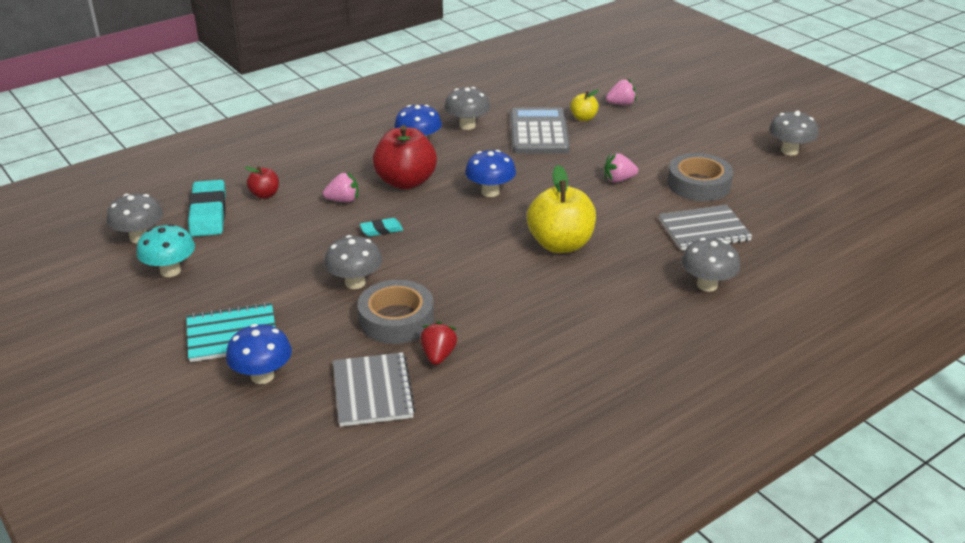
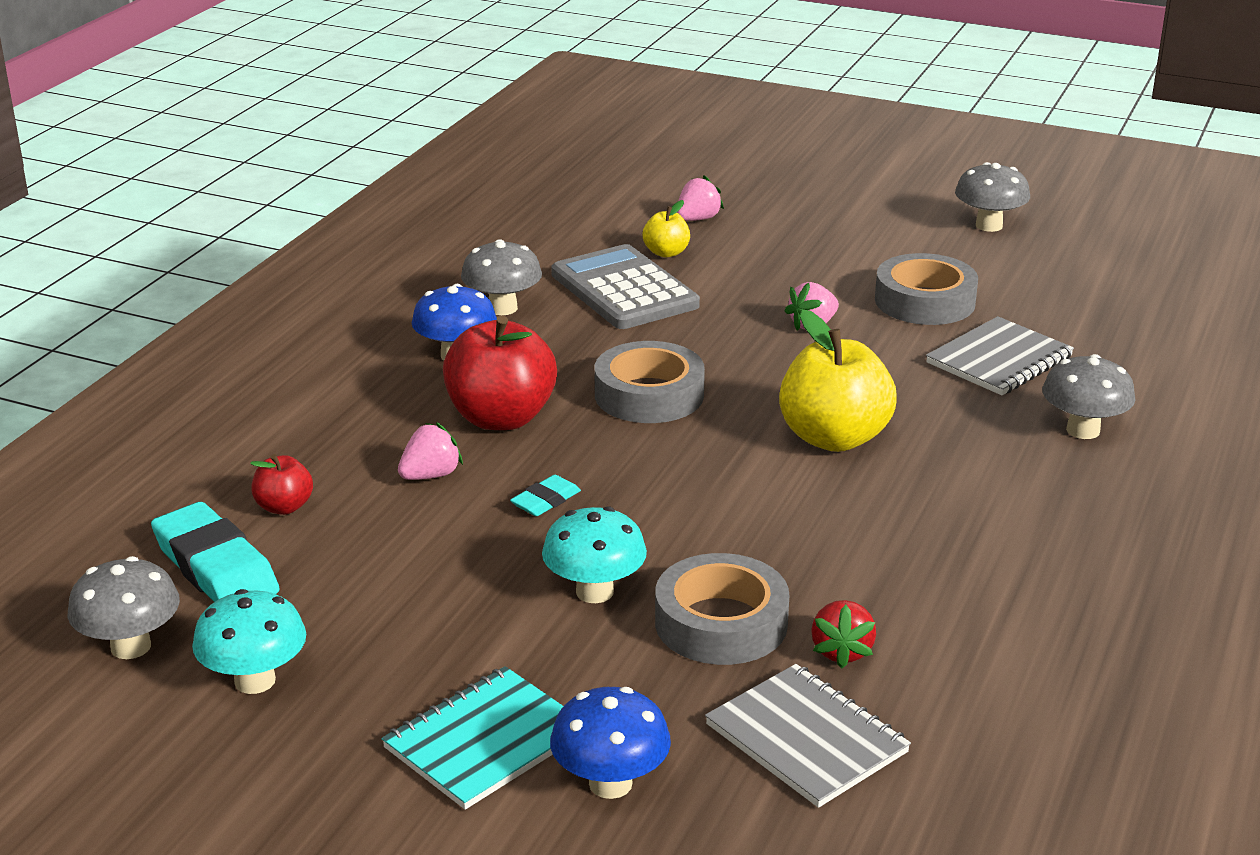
camera: 30 degrees left, 5 degrees down
(355, 282) = (594, 592): grey mushroom -> turquoise mushroom
(438, 355) = (841, 651): red strawberry -> red strawberry turned 150 degrees counterclockwise
(490, 192) = (649, 395): blue mushroom -> grey tape

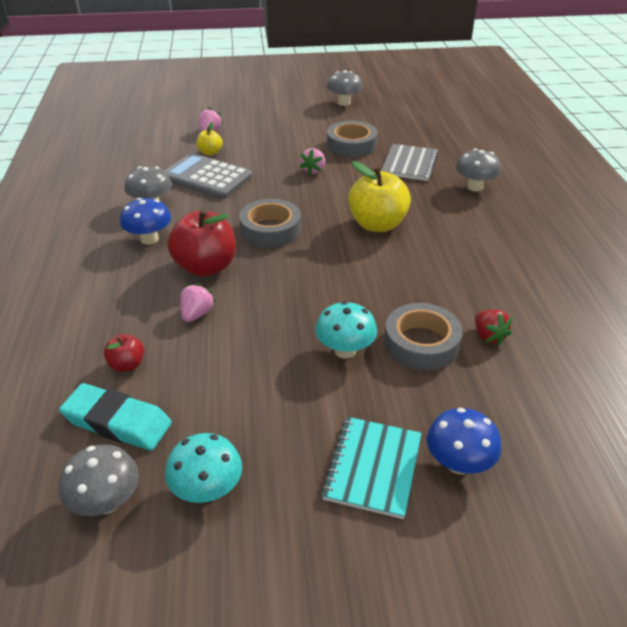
camera: 30 degrees left, 10 degrees up
(545, 501) = (272, 307): turquoise eraser -> none
(806, 739) = (520, 392): grey notebook -> none

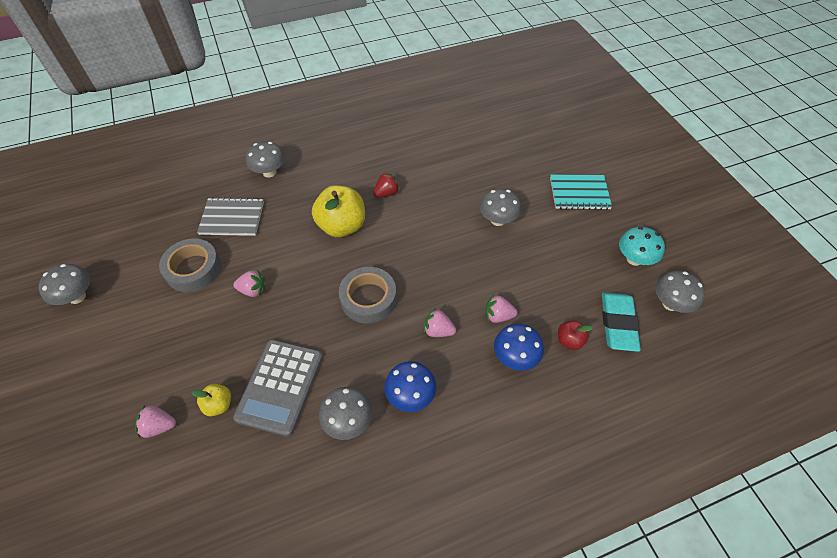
camera: 105 degrees left, 15 degrees up
(206, 267) = (438, 331): red apple -> pink strawberry
(345, 350) = (497, 220): turquoise mushroom -> grey mushroom
(421, 343) = (474, 185): grey tape -> none
(458, 463) = (557, 162): blue mushroom -> blue mushroom (515, 357)
(488, 336) = (455, 156): red strawberry -> red strawberry (386, 193)

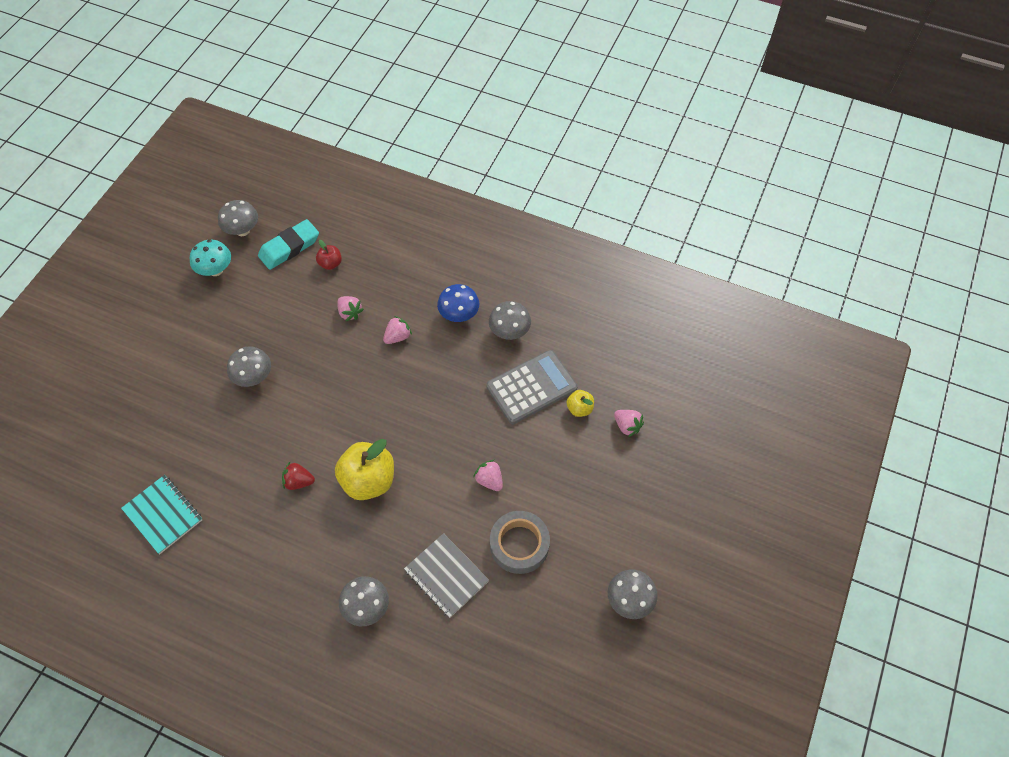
camera: 135 degrees left, 5 degrees up
(368, 298) = (416, 398): grey tape -> none
(438, 331) = (398, 337): pink strawberry -> pink strawberry turned 105 degrees counterclockwise
(515, 357) = (374, 282): blue mushroom -> none
(579, 193) = (167, 344): turquoise notebook -> turquoise notebook (163, 515)

